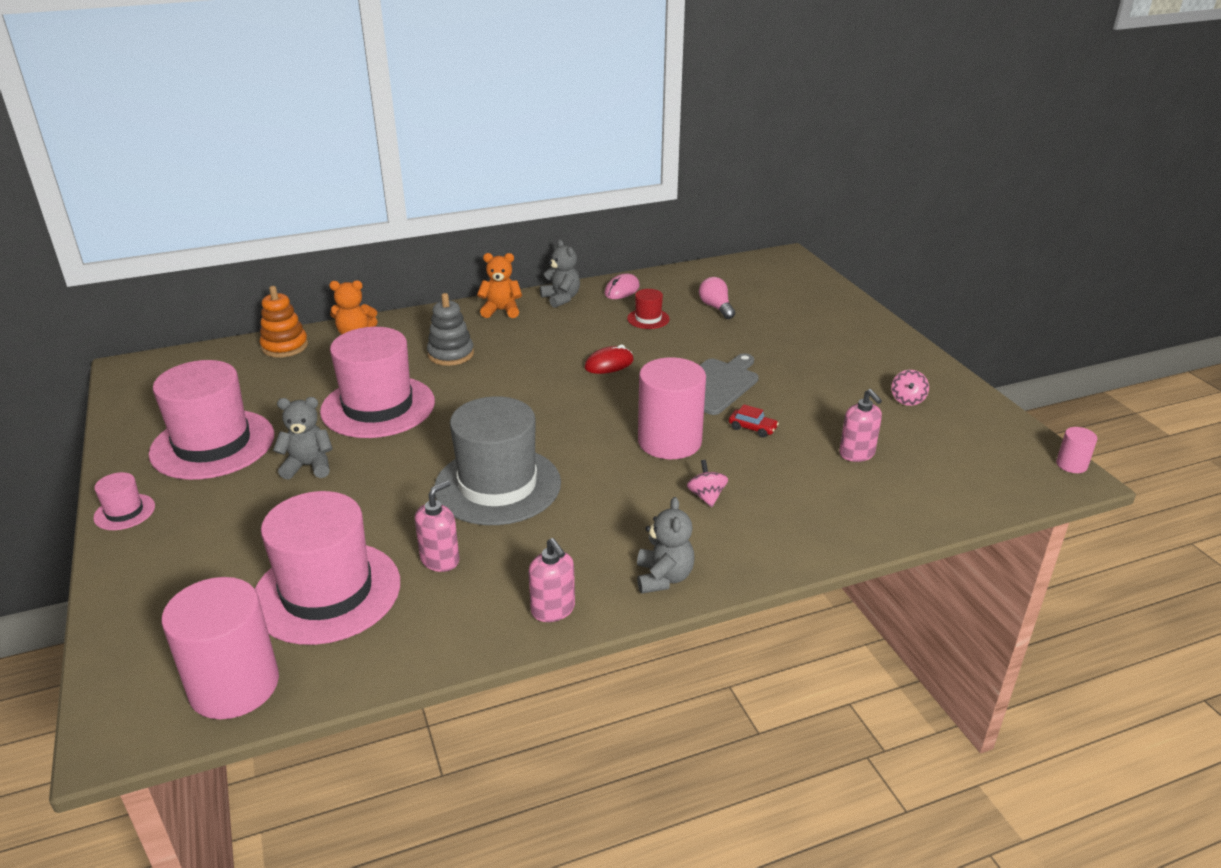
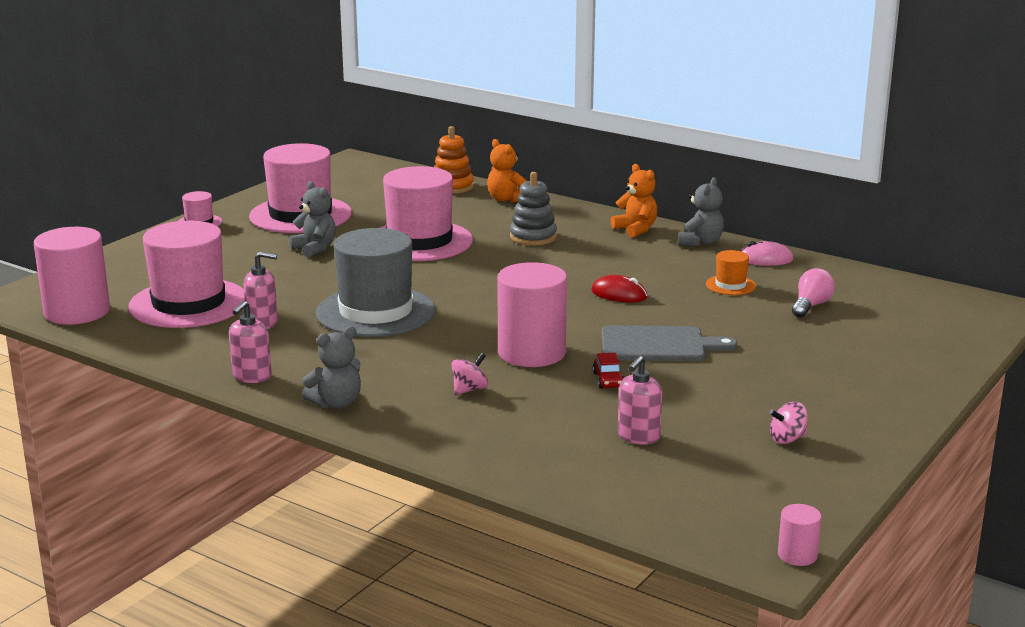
camera: 55 degrees right, 10 degrees down
(648, 319) = (730, 285): red hat -> orange hat

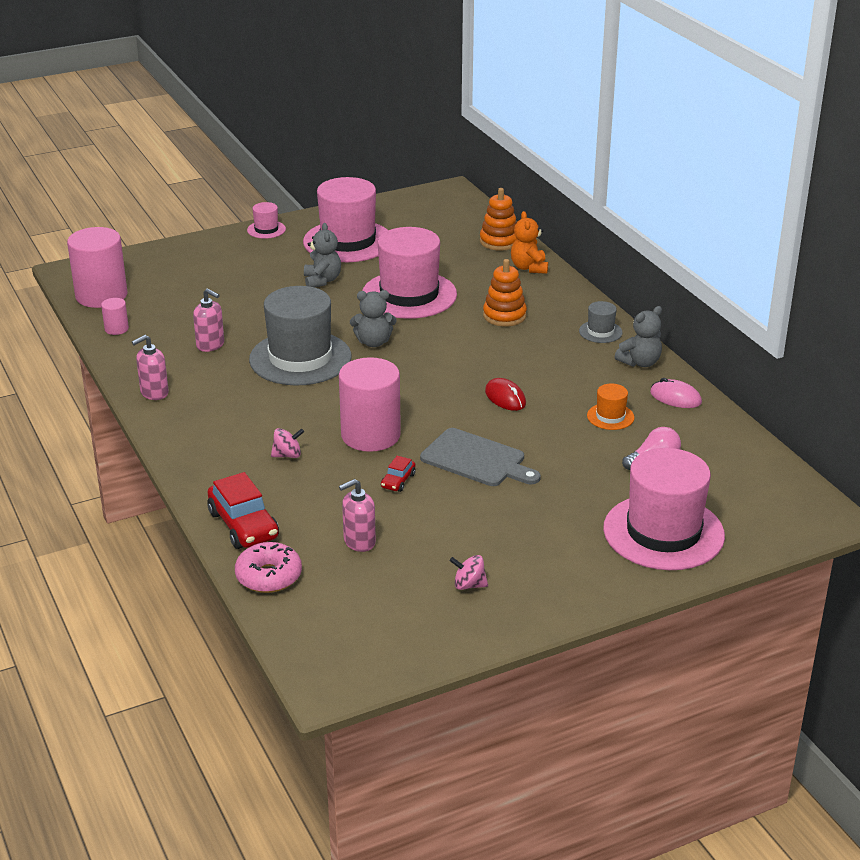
camera: 30 degrees right, 10 degrees up
(188, 303) = (180, 310): pink hat -> pink hat (663, 532)
(336, 403) = (184, 436): grey teddy bear -> grey teddy bear (373, 342)
(503, 458) = (243, 525): none -> red car
(533, 237) = (504, 316): grey stacking toy -> orange stacking toy
(588, 491) = (269, 576): none -> pink donut
(636, 229) = (600, 332): orange teddy bear -> grey hat
(797, 555) = (349, 689): pink cylinder -> pink cylinder (116, 329)

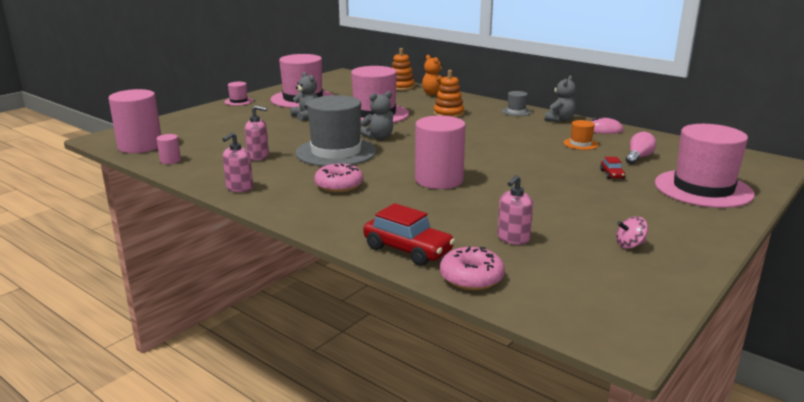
camera: 25 degrees left, 10 degrees down
(256, 415) = (339, 185): none -> pink donut
(287, 455) = (391, 202): pink spinning top -> none
(398, 481) = (492, 199): red car -> red car (612, 174)
(476, 459) = (530, 178): grey cutting board -> none
(505, 398) = (503, 147): red mouse -> none

